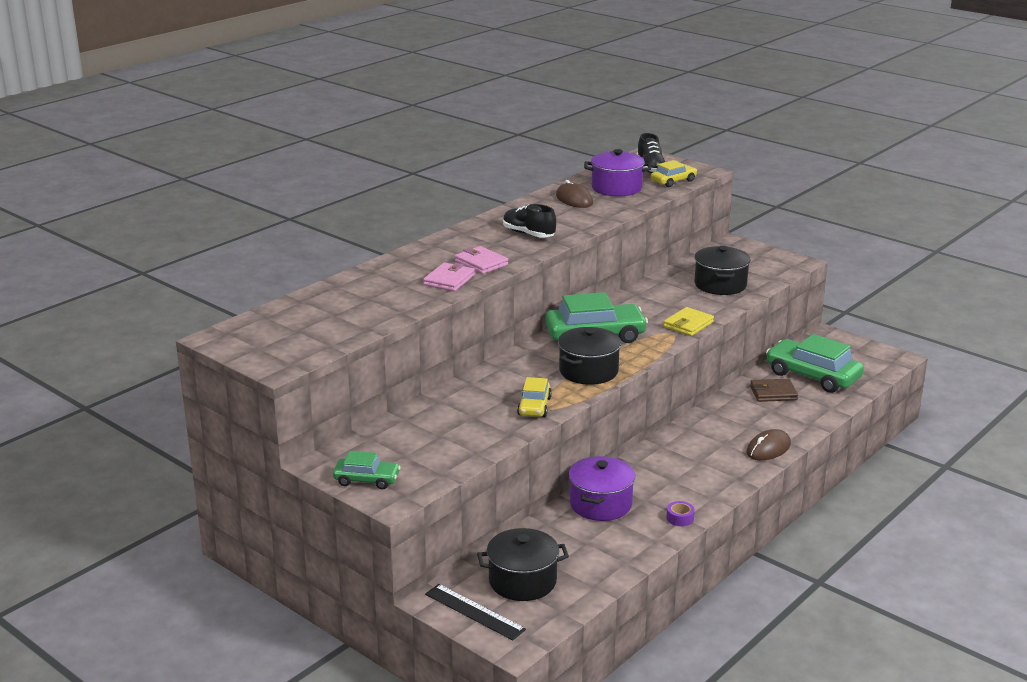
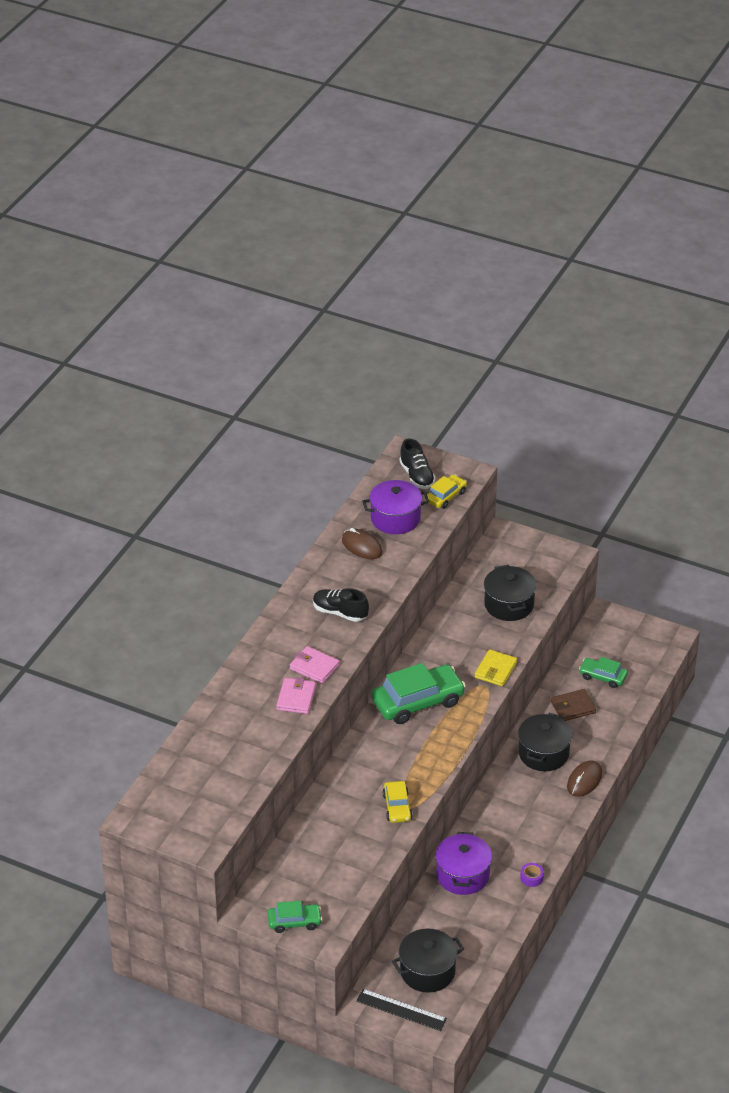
camera: 15 degrees left, 15 degrees up
(588, 371) = (428, 752): black pot -> black pot (543, 753)
(812, 376) = (602, 677): green car -> green car, size x0.54

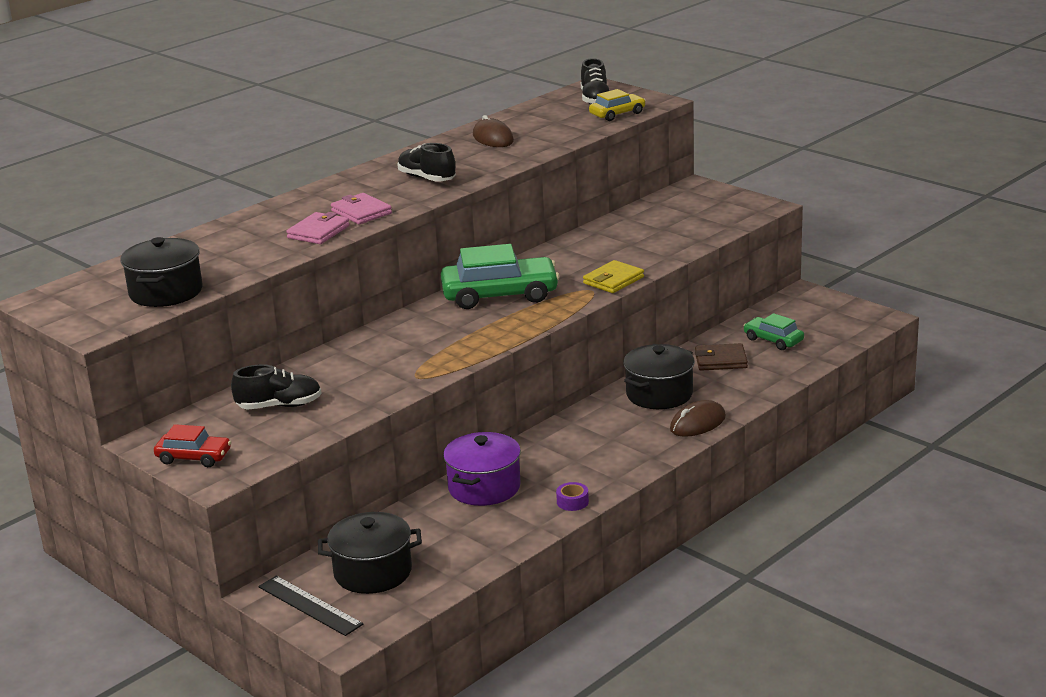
camera: 20 degrees right, 15 degrees down
(294, 922) = (194, 457): green car -> red car
(323, 857) = (279, 406): none -> black shoe
(395, 518) = (547, 124): purple pot -> none
(397, 807) = (407, 375): yellow car -> none
(509, 605) = (665, 234): black pot -> black pot (166, 292)

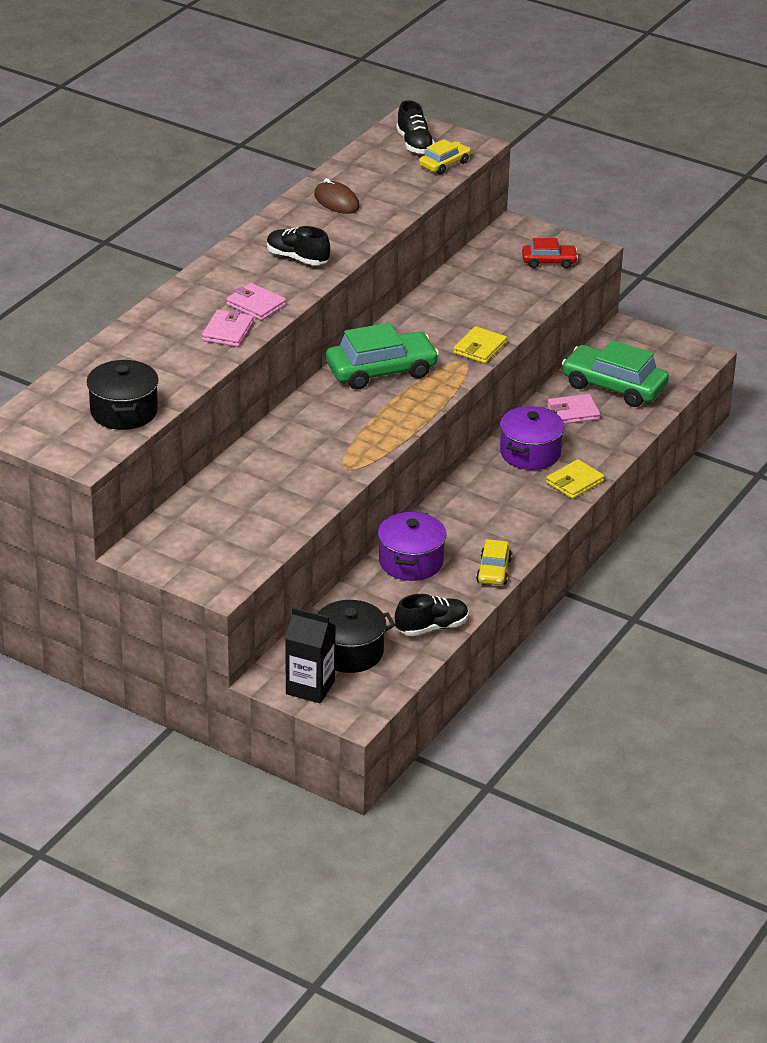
camera: 15 degrees left, 10 degrees up
(194, 457) = (188, 567): red car -> red car (549, 261)
(279, 406) = (237, 508): black shoe -> black shoe (432, 627)
(310, 605) = (310, 687): black ruler -> black carton
(572, 502) = (494, 570): purple tape -> yellow car
(659, 394) = (530, 453): black pot -> purple pot
(697, 423) = (574, 482): brown mouse -> yellow wallet
(720, 360) = (573, 412): brown wallet -> pink wallet
(773, 340) = (613, 386): green car -> green car, size x1.85

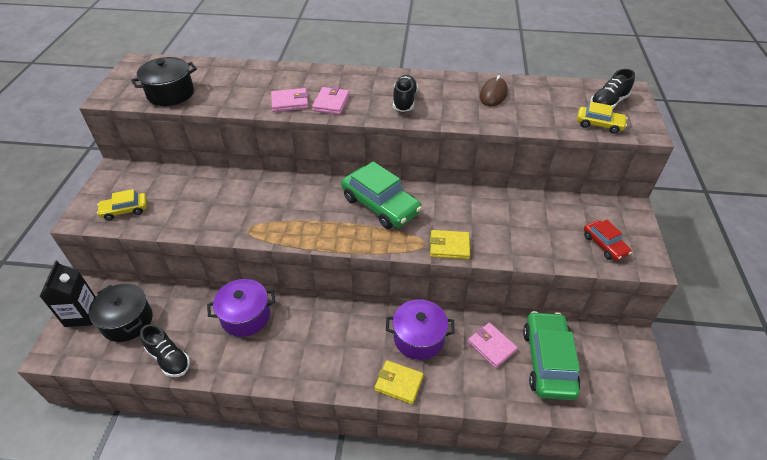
camera: 65 degrees right, 10 degrees up
(494, 570) = (254, 371): yellow car -> yellow car (125, 210)

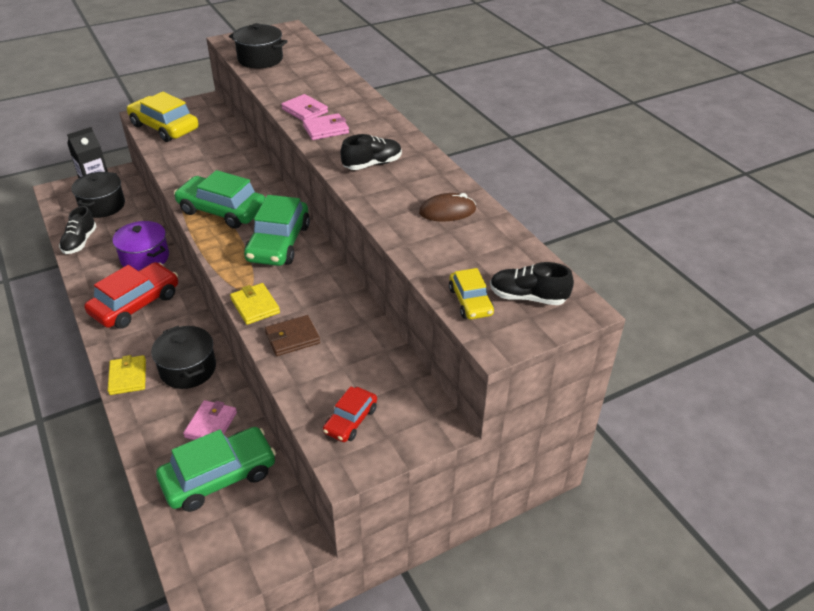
camera: 55 degrees right, 5 degrees down
(125, 210) = (164, 127): yellow car -> yellow car, size x1.85
(304, 220) = (222, 211): none -> green car
(306, 345) = (135, 304): none -> red car
(419, 338) = (188, 369): purple pot -> black pot
(501, 240) = (292, 338): none -> brown wallet

